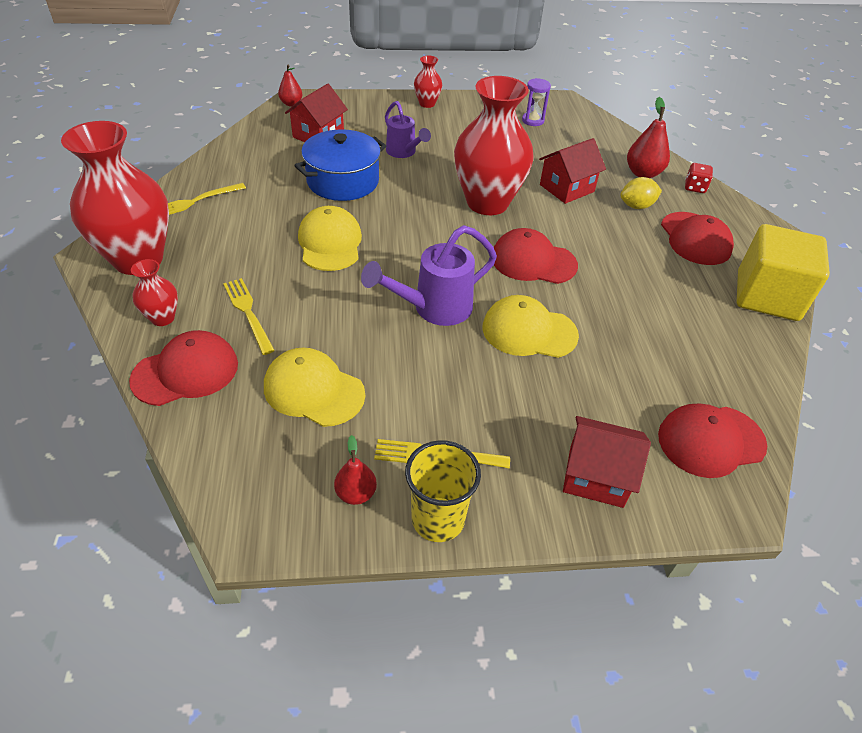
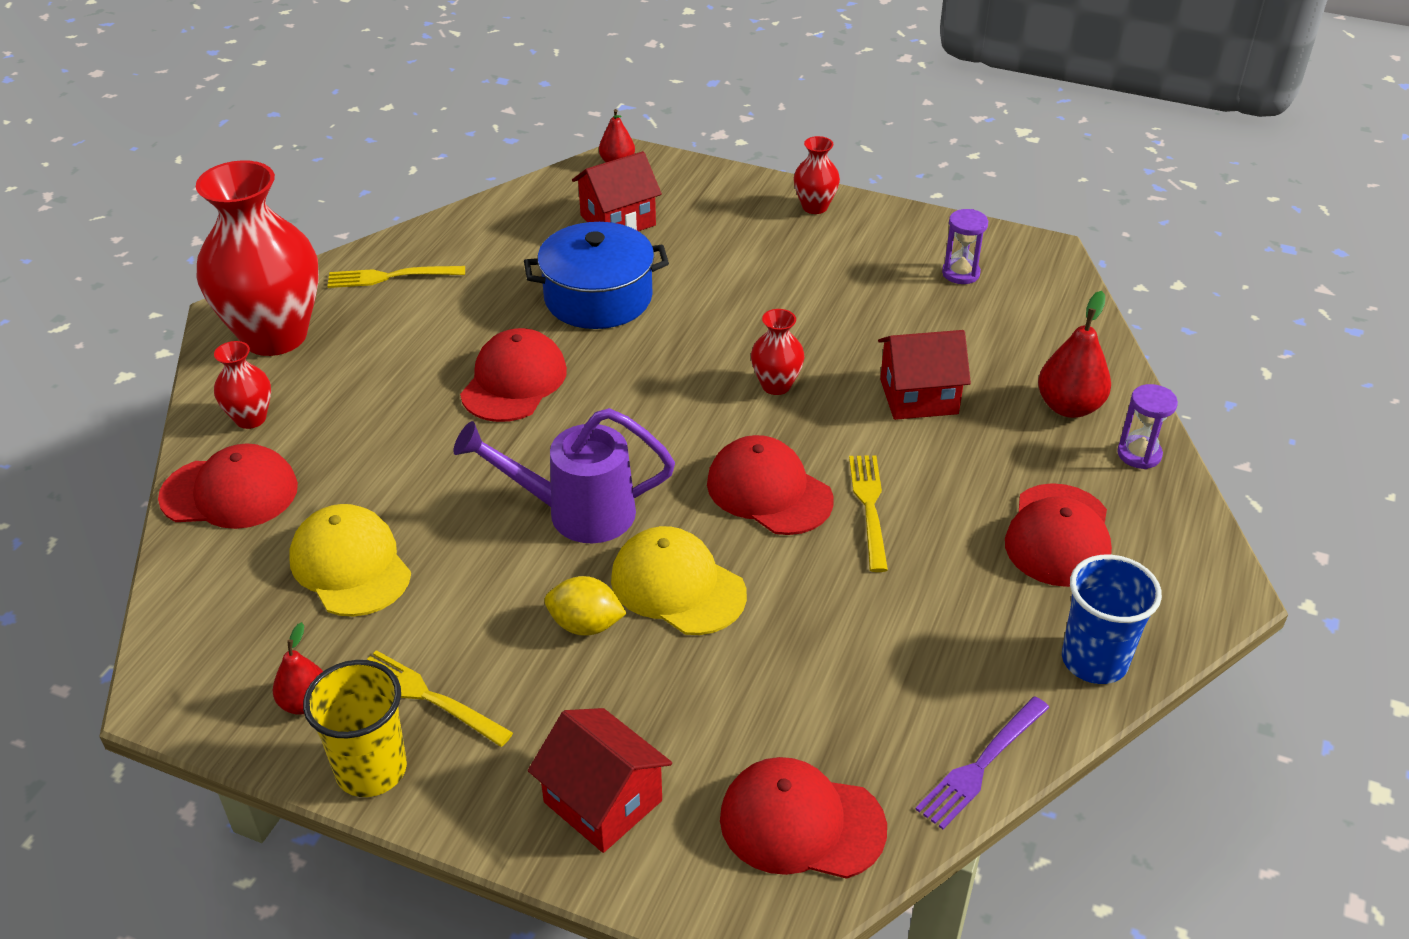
camera: 30 degrees right, 5 degrees down
(248, 312) = (348, 443): yellow fork -> yellow fork (869, 506)
(330, 243) = (514, 381): yellow cap -> red cap
(404, 153) = (717, 277): purple watering can -> none
(487, 203) = (776, 385): red vase -> red vase, size x0.45
(636, 206) = (1008, 456): yellow lemon -> yellow lemon (585, 625)
(695, 187) = (1139, 454): red dice -> purple hourglass
(766, 371) = (981, 766): none -> purple fork
(767, 296) = (1094, 660): yellow cube -> blue cup

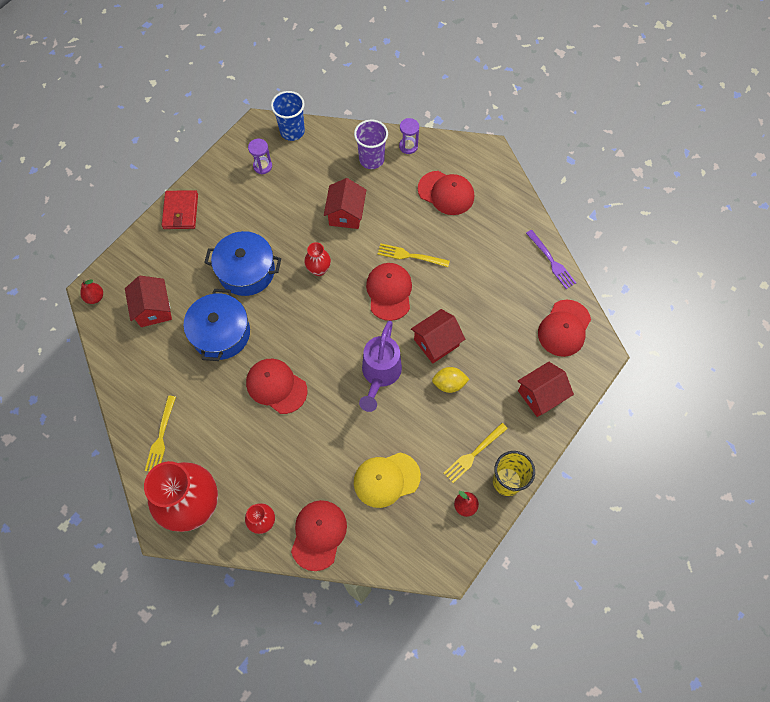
camera: 75 degrees left, 25 degrees up
(585, 625) = (449, 384): yellow lemon -> yellow lemon turned 60 degrees clockwise
(677, 586) = (436, 342): yellow cap -> red house
(732, 300) = (246, 271): none -> blue pot
(769, 491) = (389, 292): red cap -> red cap turned 120 degrees clockwise
(814, 207) = (180, 211): red vase -> red wallet
(1069, 407) = (371, 159): red pear -> purple cup
(1094, 660) = (512, 206): blue cup -> blue cup (292, 131)

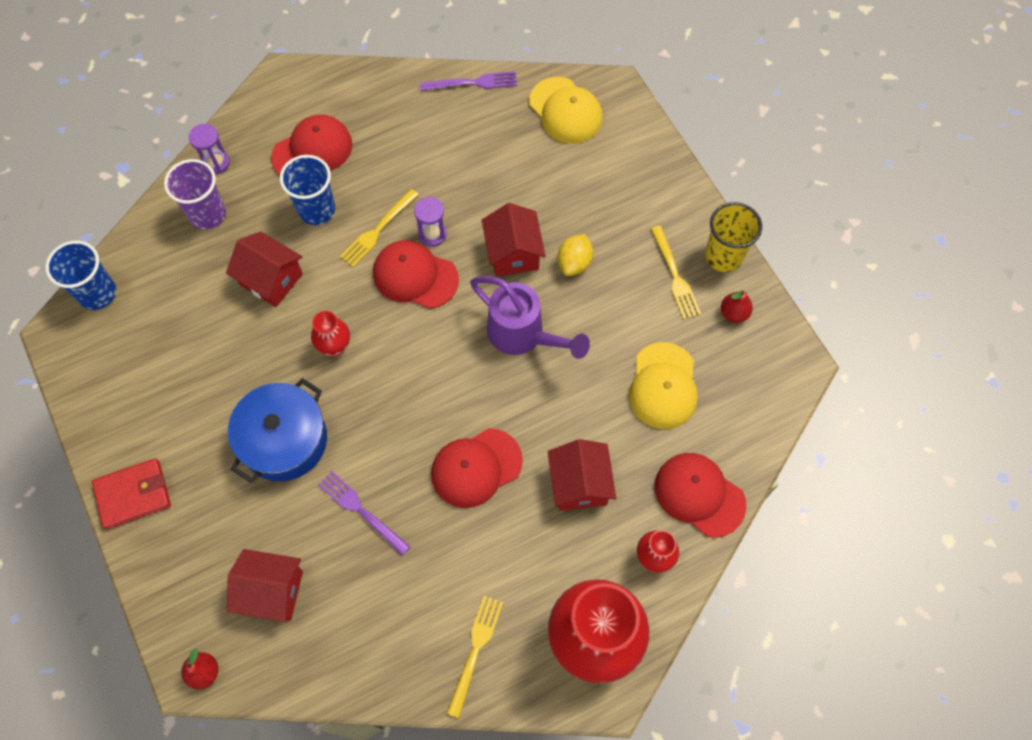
camera: 65 degrees left, 0 degrees up
(161, 437) = (475, 650): yellow fork -> yellow fork turned 105 degrees counterclockwise
(180, 211) = (133, 495): red wallet -> red wallet turned 45 degrees counterclockwise
(221, 333) = (361, 510): blue pot -> purple fork
(262, 166) = (129, 354): purple hourglass -> purple hourglass (432, 234)
(406, 215) = (316, 210): none -> blue cup
(540, 395) = (636, 173): red house -> red house (579, 484)
(564, 328) = (565, 111): red cap -> yellow cap

